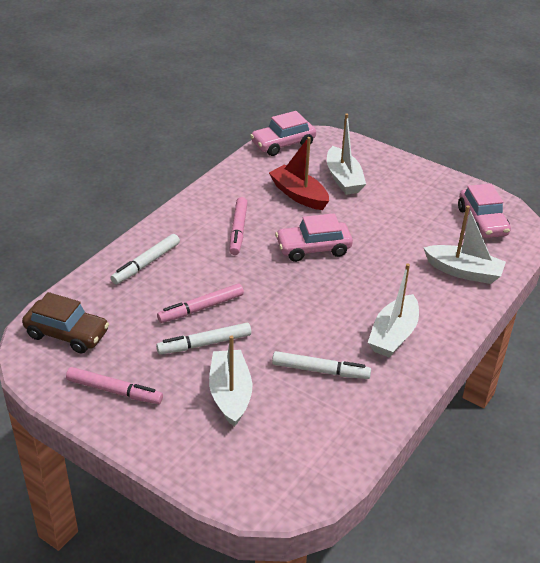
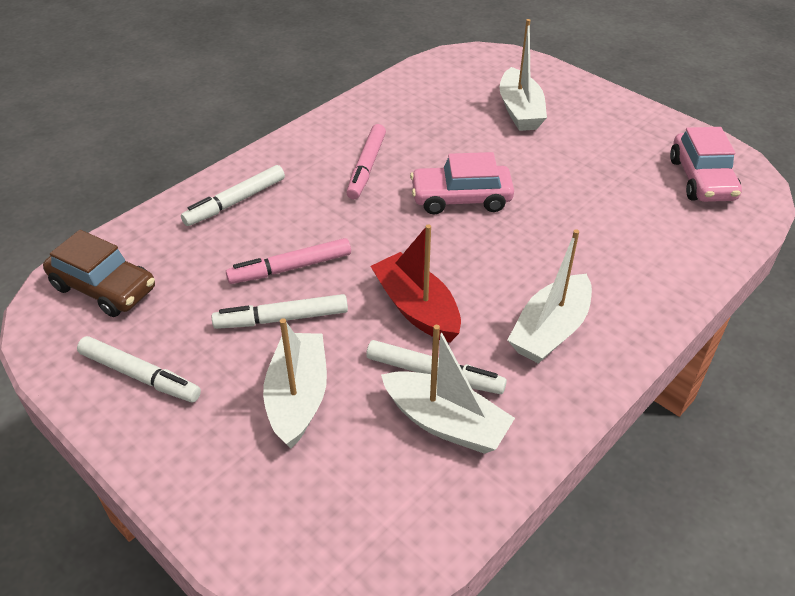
camera: 10 degrees right, 5 degrees up
(114, 391) = (140, 376): pink marker -> white marker
(283, 144) = (450, 63): pink car -> none
(299, 195) = (457, 127): red boat -> red boat (416, 308)
(463, 272) = (666, 247): white boat -> white boat (445, 423)

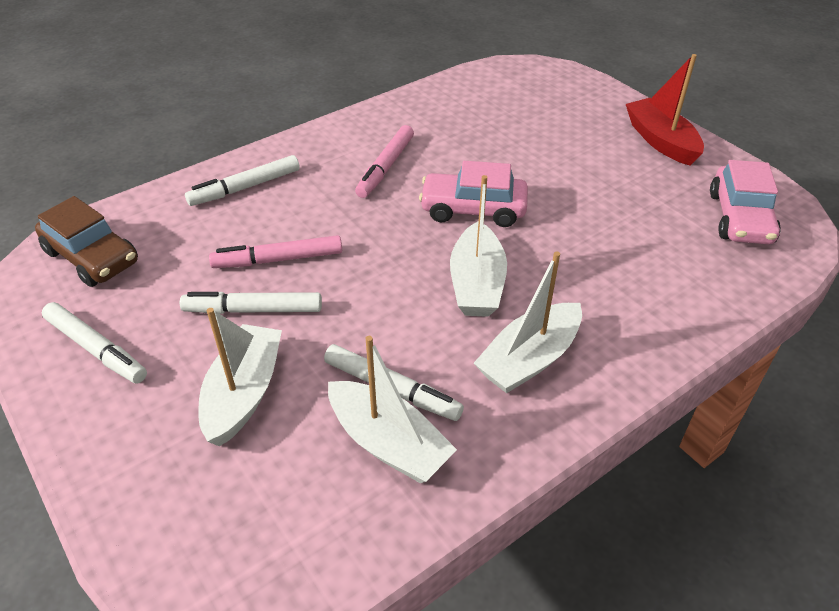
camera: 10 degrees right, 0 degrees up
(416, 308) = (394, 317): red boat -> red boat (661, 141)
(520, 111) = (560, 127): white boat -> white boat (476, 284)

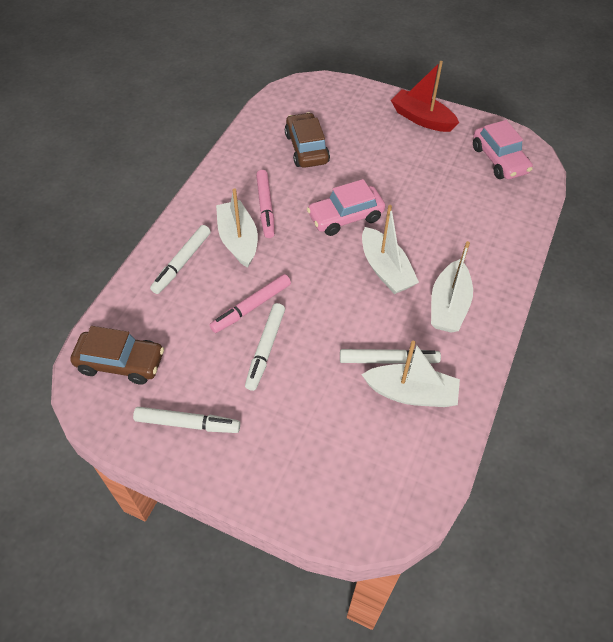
camera: 30 degrees left, 10 degrees up
(244, 393) = (306, 405): white boat -> white boat (238, 240)
(253, 310) = (265, 349): white marker -> white marker turned 45 degrees counterclockwise
(485, 126) = (306, 148): none -> brown car

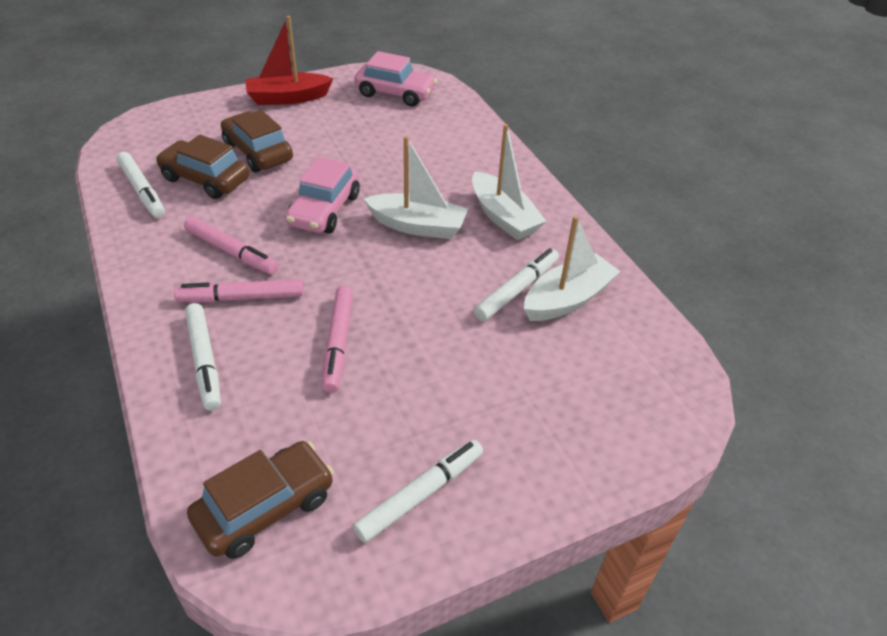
camera: 50 degrees left, 10 degrees down
(238, 240) = (241, 298): white boat -> pink marker
(265, 349) = (403, 366): white marker -> white marker (142, 191)
(356, 149) = (258, 152): none -> brown car

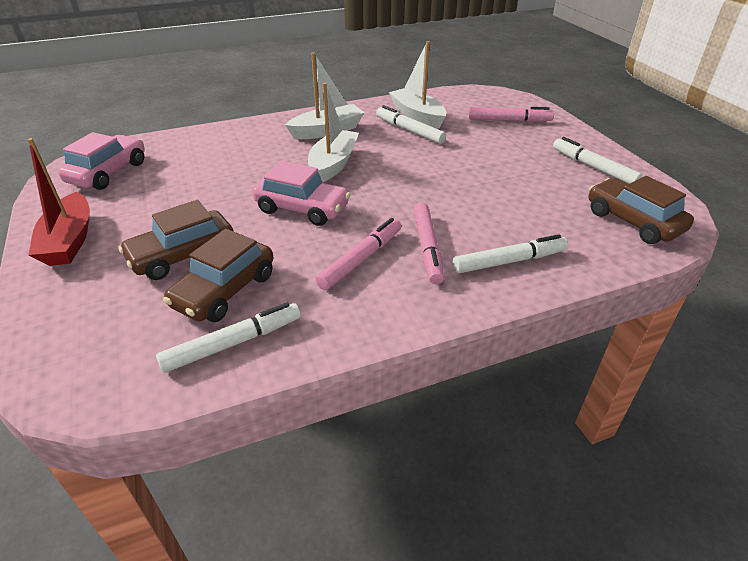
camera: 85 degrees left, 5 degrees down
(338, 343) = (474, 197): pink marker -> pink marker (509, 120)

